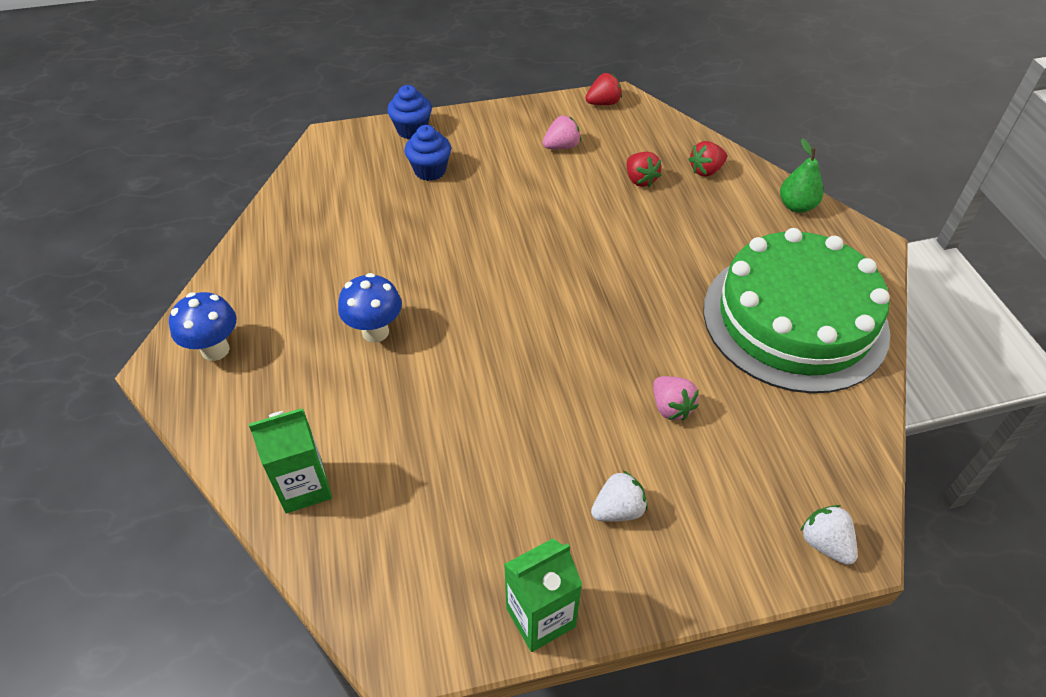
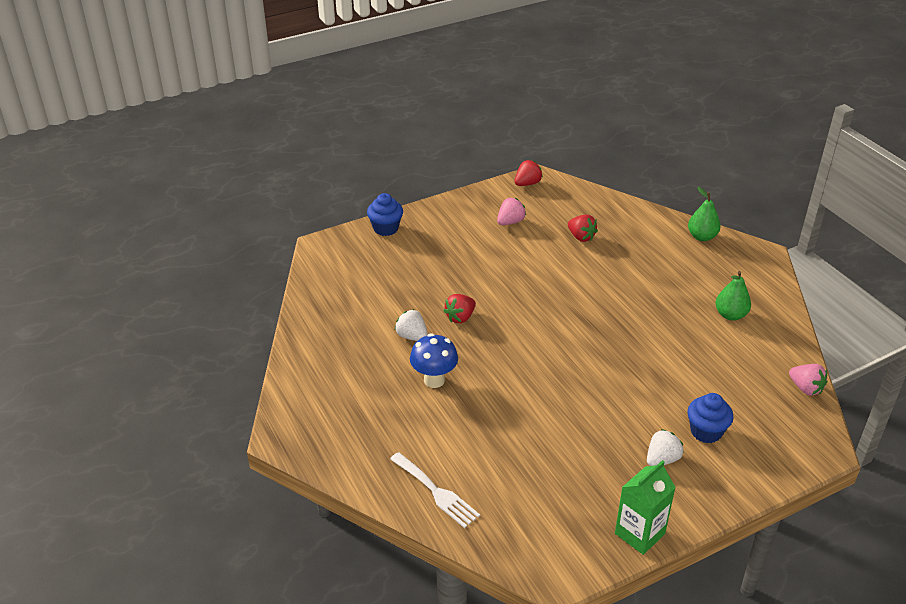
camera: 15 degrees left, 10 degrees down
(215, 350) = (317, 416): blue mushroom -> none
(304, 487) = (436, 492): green carton -> white fork
(430, 171) = (416, 257): blue cupcake -> blue cupcake (706, 431)
(671, 407) = (670, 388): pink strawberry -> pink strawberry (805, 388)
(706, 170) = (626, 222): red strawberry -> red strawberry (460, 317)
(794, 319) = (730, 315): green cake -> green pear
(825, 543) = (803, 450): white strawberry -> white strawberry (412, 336)

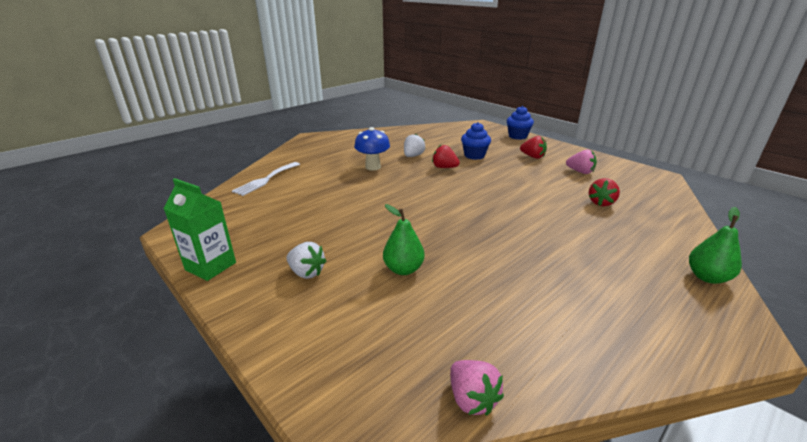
camera: 75 degrees right, 10 degrees down
(527, 183) = (644, 173): red strawberry -> red strawberry (532, 157)
(706, 431) = (353, 300): blue cupcake -> blue cupcake (474, 155)
(730, 315) = (574, 310): green pear -> green pear (403, 269)
(805, 388) = (472, 399): pink strawberry -> pink strawberry turned 60 degrees counterclockwise

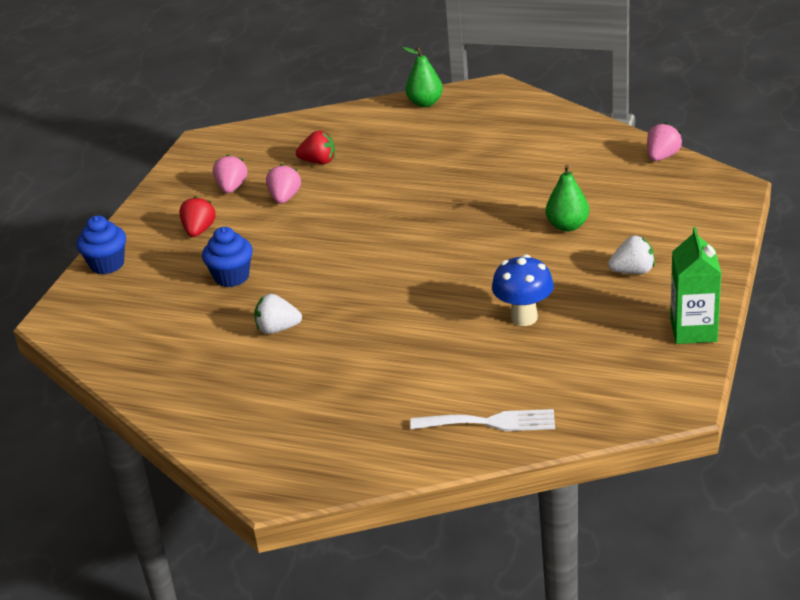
camera: 115 degrees left, 5 degrees up
(306, 272) = (633, 271): white strawberry -> white strawberry turned 75 degrees clockwise
(373, 167) = (354, 347): blue mushroom -> blue mushroom (524, 317)
(444, 167) = (301, 286): red strawberry -> none
(553, 182) = (285, 198): none -> pink strawberry

